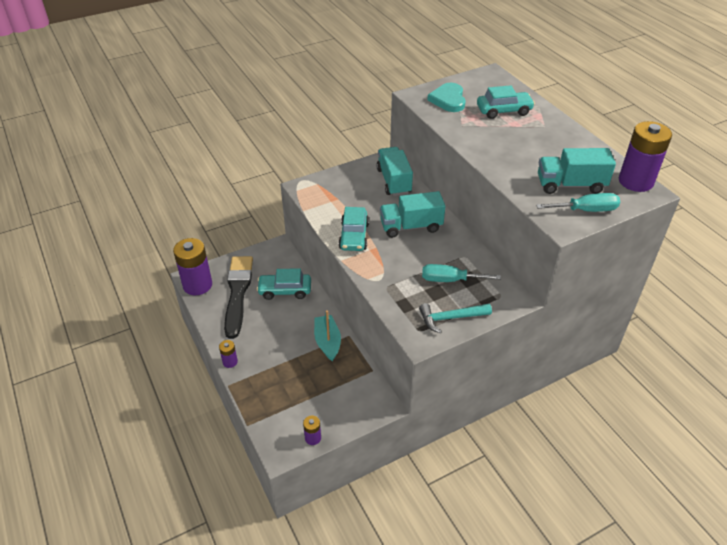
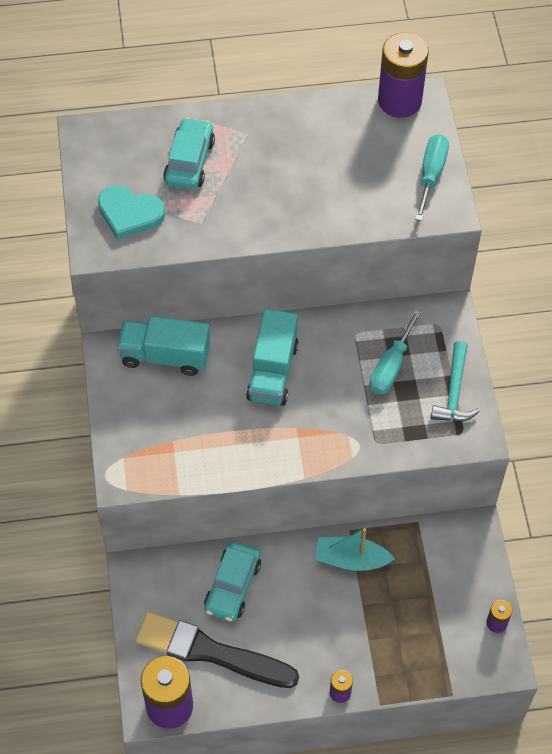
camera: 70 degrees left, 15 degrees up
(354, 236) = (263, 446): turquoise car -> none
(570, 185) = (379, 166): turquoise truck -> none

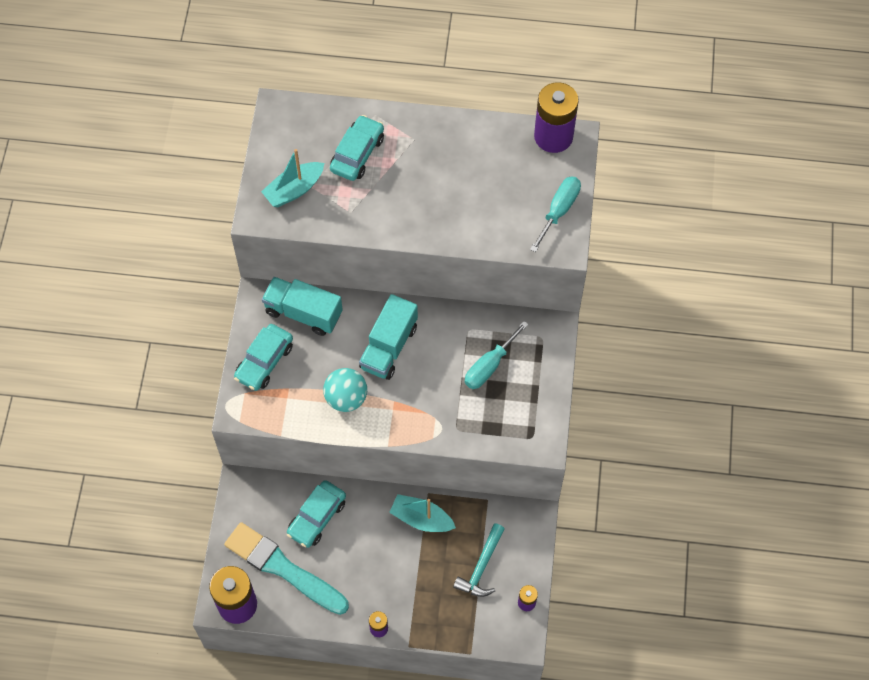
camera: 15 degrees right, 5 degrees up
(129, 214) = (294, 190): turquoise heart -> turquoise boat
(136, 418) = (264, 362): none -> turquoise car
(210, 652) = (283, 568): black brush -> turquoise brush
(241, 437) = (346, 398): none -> turquoise ball
(454, 392) = (536, 401): turquoise hammer -> turquoise hammer (481, 567)

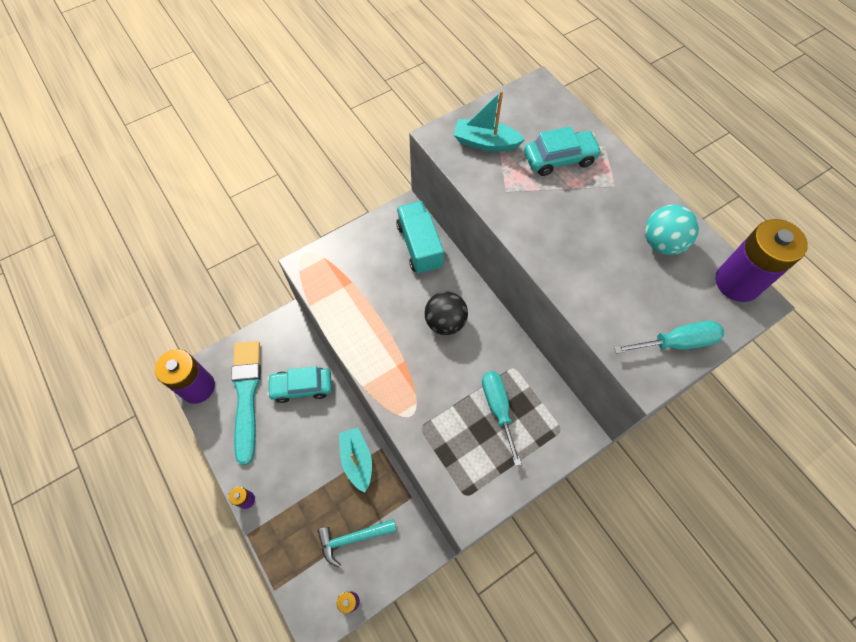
camera: 50 degrees right, 0 degrees up
(264, 362) = (359, 251): turquoise car -> none
(346, 398) = (377, 326): turquoise ball -> turquoise ball (662, 243)
(389, 347) = (445, 322): turquoise truck -> black ball
(489, 366) = (498, 408): turquoise screwdriver -> turquoise screwdriver turned 75 degrees clockwise

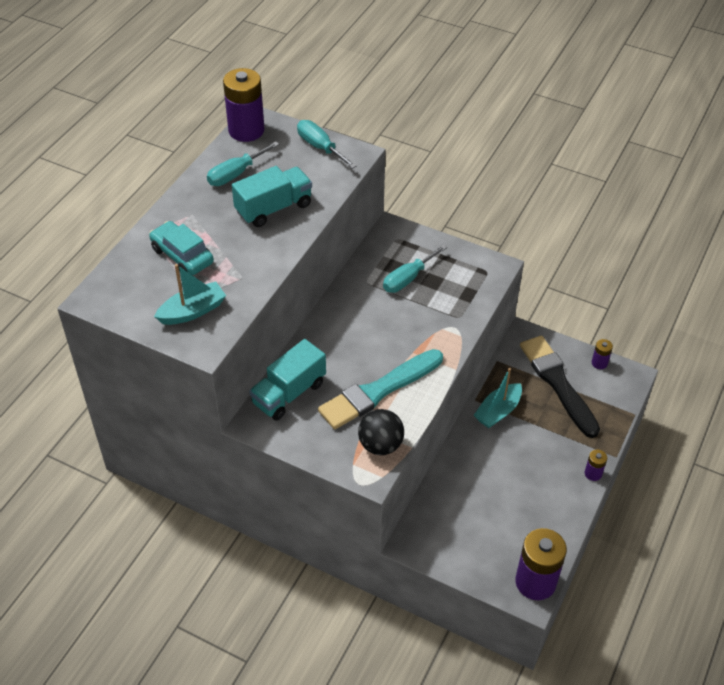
camera: 120 degrees left, 15 degrees down
(246, 395) = (510, 532): turquoise brush -> turquoise brush (378, 391)
(302, 387) = (468, 490): turquoise car -> none
(353, 538) = (558, 383): turquoise hammer -> black brush
(445, 322) = (356, 340): black ball -> black ball (380, 445)
(485, 143) = (192, 311): turquoise boat -> turquoise boat turned 105 degrees counterclockwise
(590, 254) = (273, 208): none -> turquoise truck
(662, 243) = (236, 174): turquoise ball -> turquoise screwdriver

